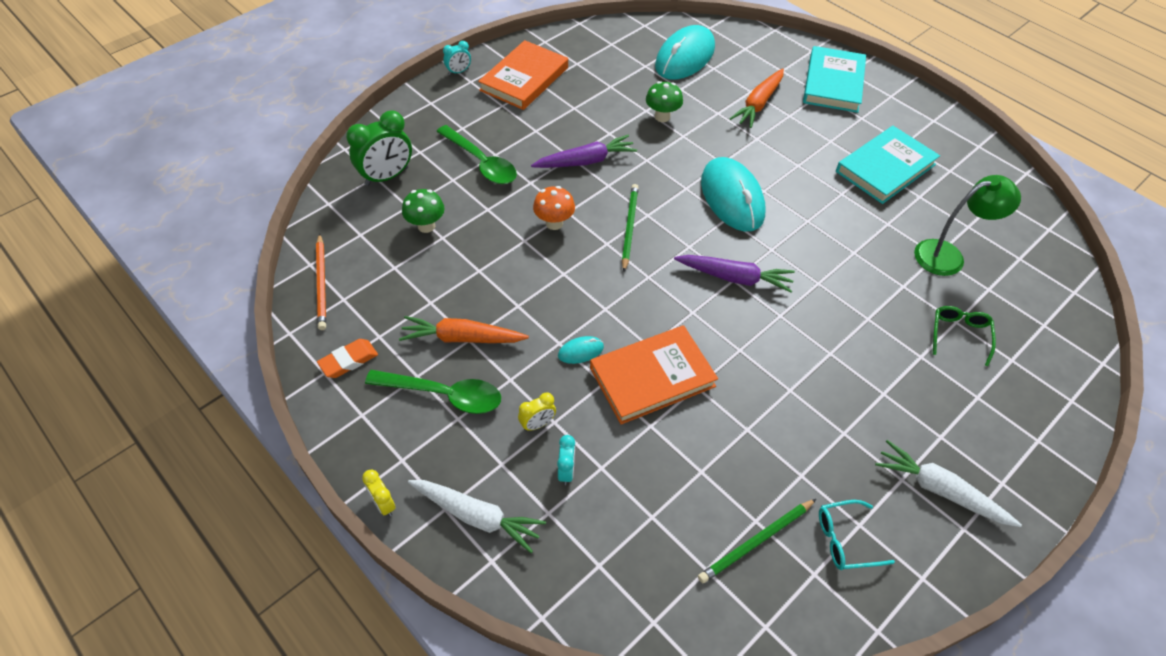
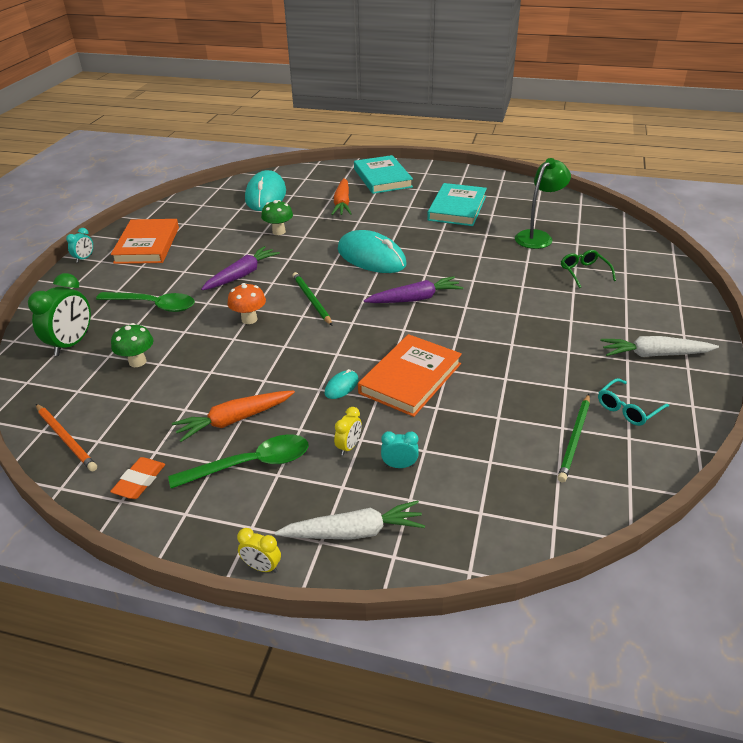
camera: 30 degrees left, 15 degrees down
(566, 471) = (399, 465): turquoise clock -> turquoise clock turned 60 degrees counterclockwise

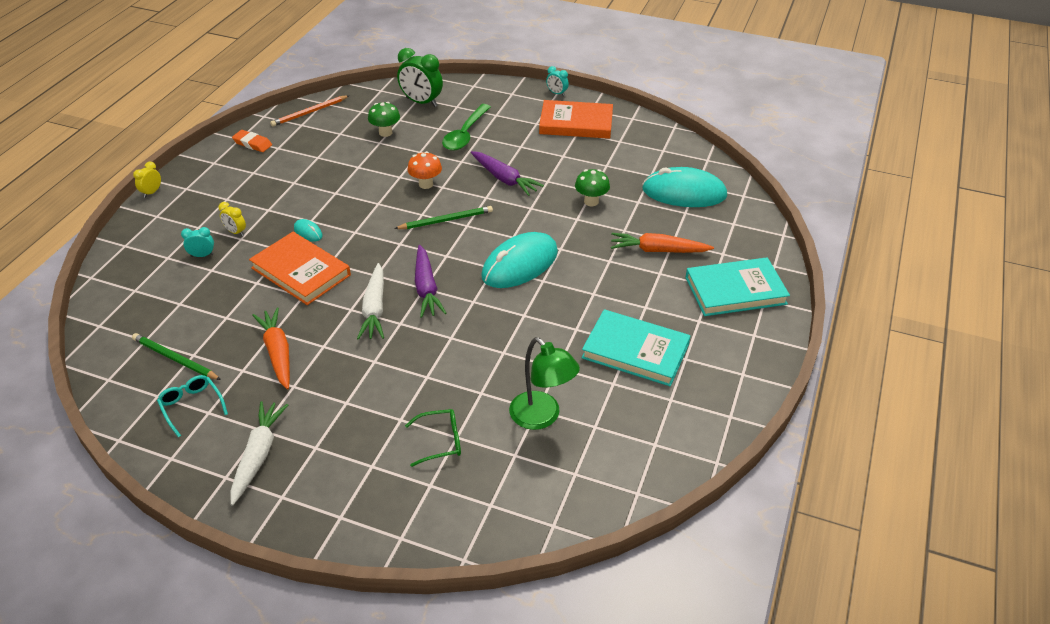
camera: 95 degrees right, 5 degrees up
(234, 420) = (293, 179): orange carrot -> orange carrot (277, 352)
(251, 464) = (242, 187): green spoon -> none
(354, 532) = (155, 230): white carrot -> white carrot (374, 309)
(399, 465) = (202, 255): turquoise clock -> turquoise clock turned 105 degrees counterclockwise

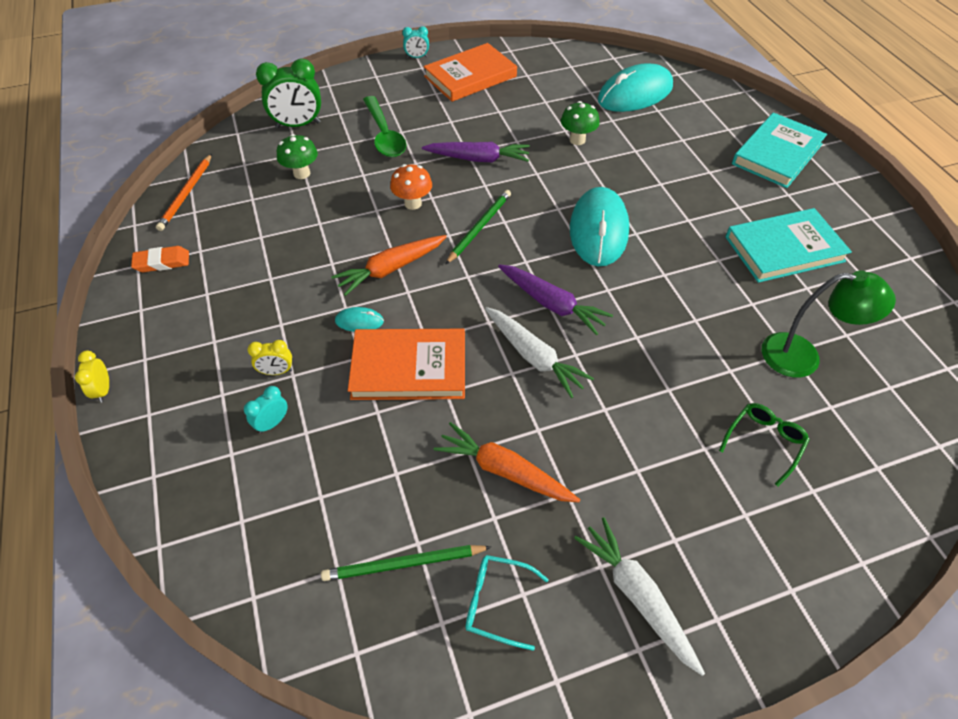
camera: 40 degrees left, 10 degrees up
(658, 250) = (683, 153): orange carrot -> orange carrot (390, 269)

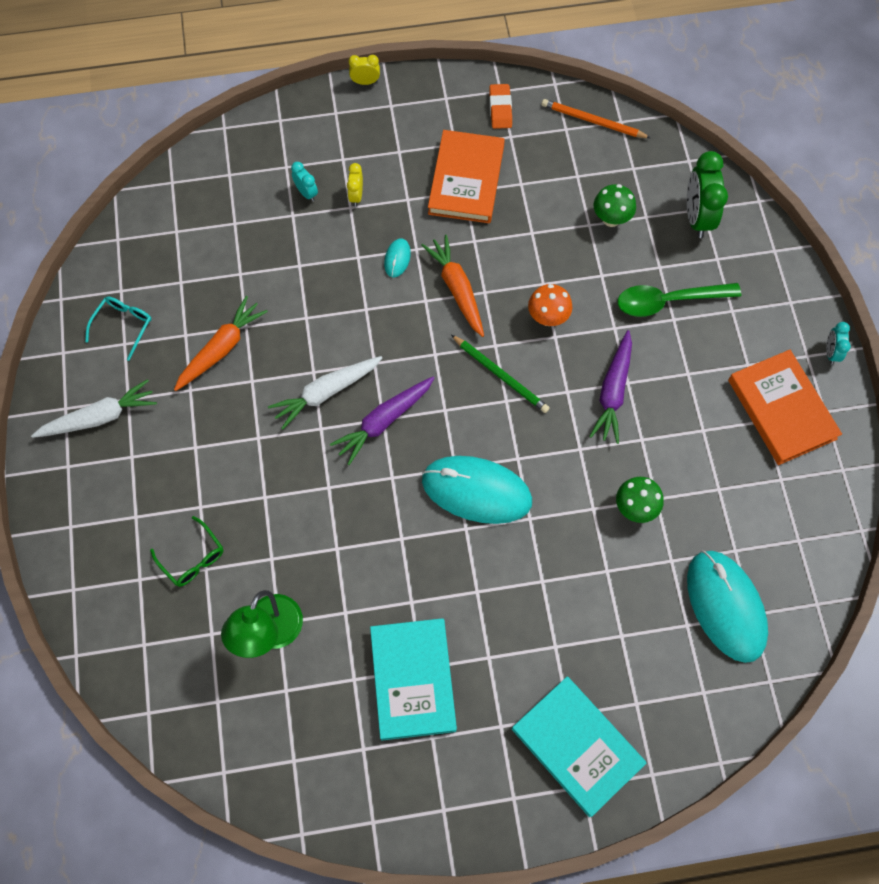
camera: 100 degrees right, 15 degrees up
(403, 564) = (168, 271): green pencil -> none
(409, 367) = (337, 292): orange book -> orange book (466, 180)

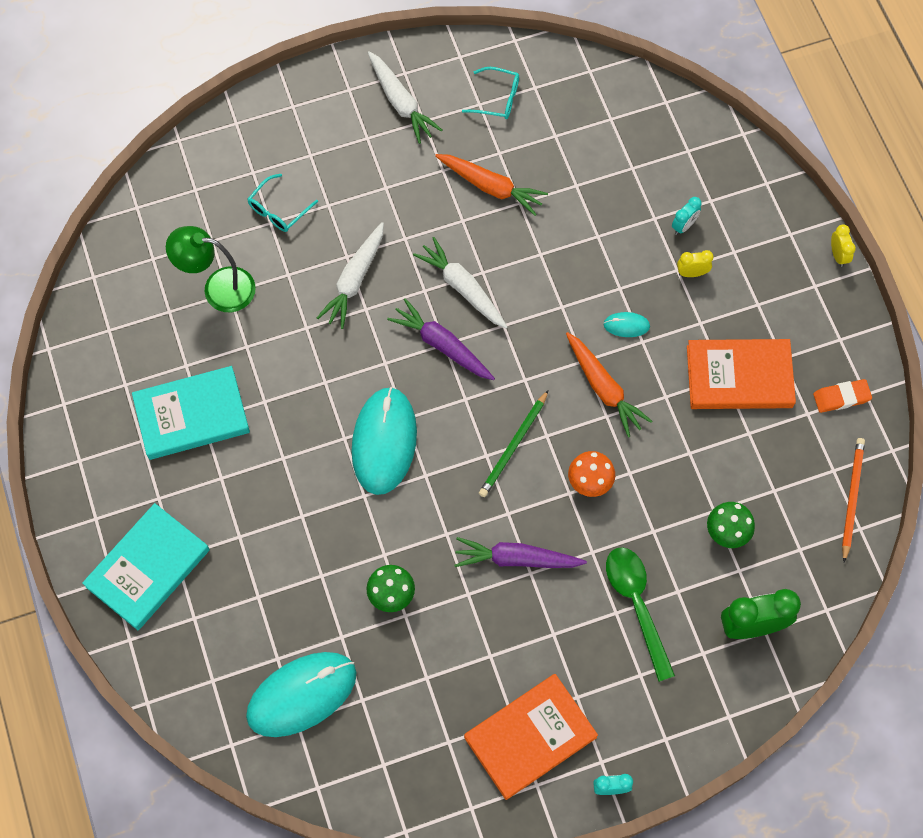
camera: 80 degrees right, 0 degrees up
(192, 558) = (278, 210): green glasses -> turquoise glasses
(294, 493) = (354, 280): none -> white carrot
(456, 289) = (604, 388): orange carrot -> orange carrot turned 90 degrees clockwise

